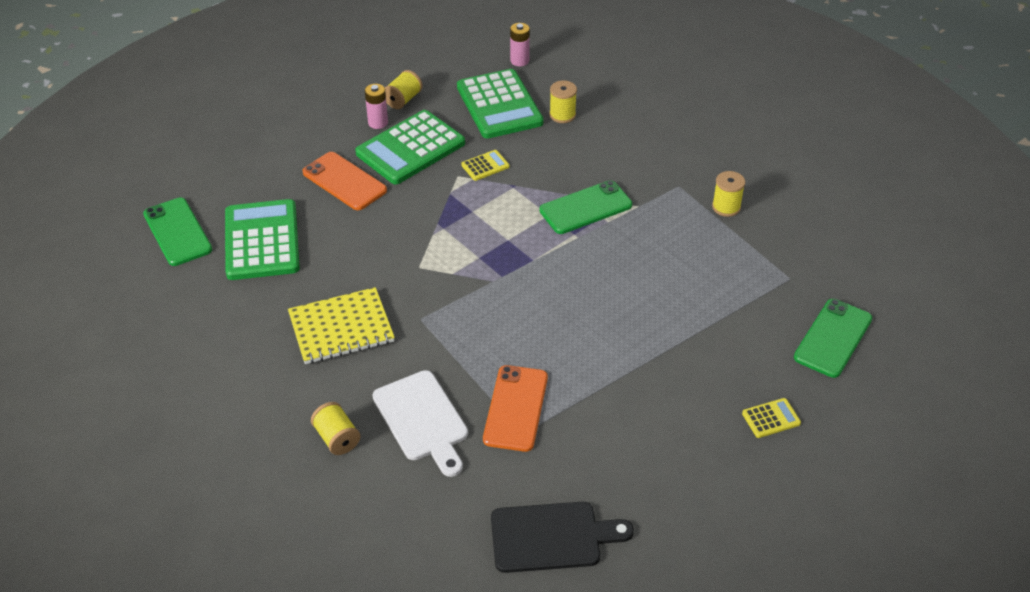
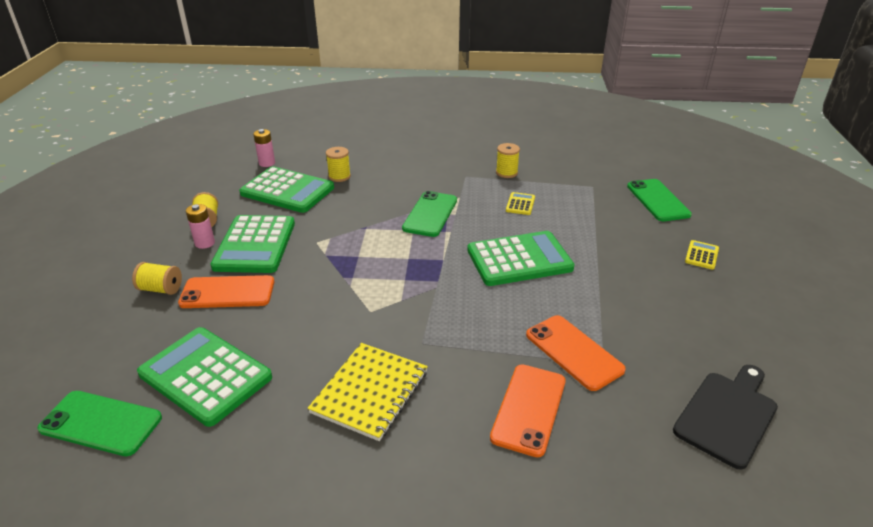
camera: 45 degrees left, 10 degrees down
(337, 438) = (489, 477): yellow spool -> yellow spool (161, 289)
(422, 420) = (529, 409): white cutting board -> orange phone
(485, 166) = (328, 227): yellow calculator -> yellow calculator (520, 204)
(595, 304) = (519, 259): none -> green calculator

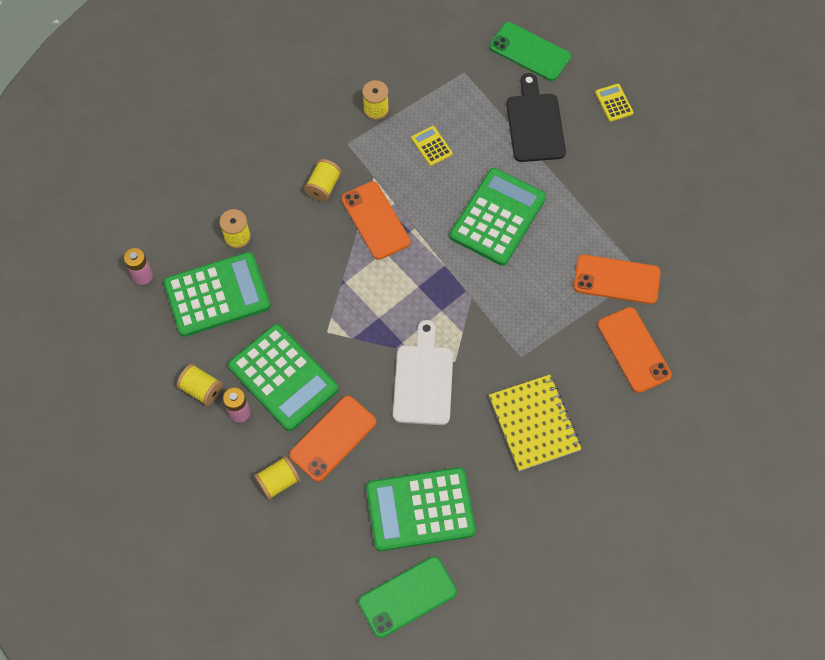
camera: 45 degrees left, 30 degrees up
(333, 305) = (423, 380): none -> white cutting board
(422, 184) = (323, 186): none -> yellow spool
(430, 214) = (375, 220): green phone -> orange phone
(727, 415) = (737, 255): black cutting board -> black cutting board (534, 124)

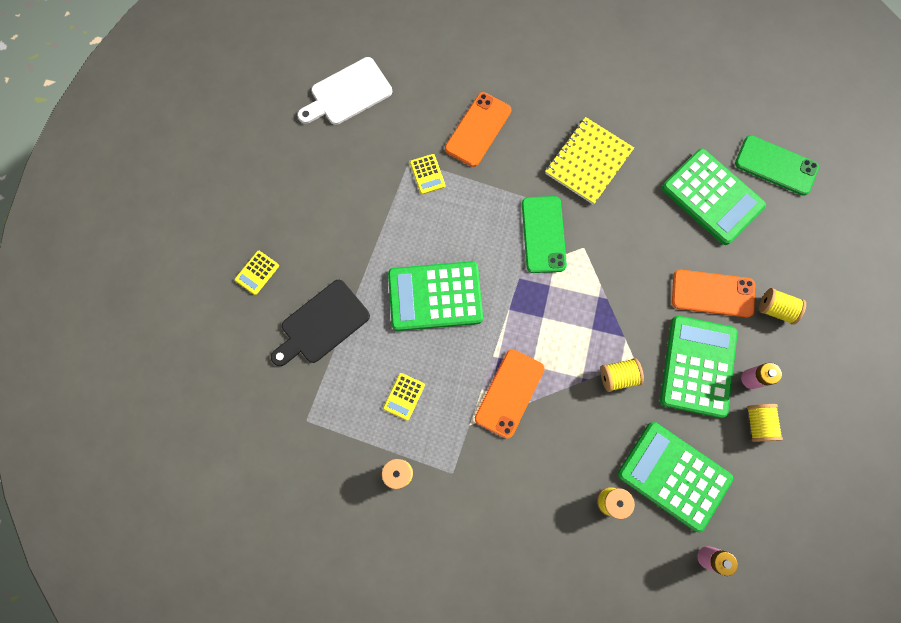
camera: 125 degrees left, 10 degrees up
(323, 186) = (509, 462): yellow spool -> yellow spool (618, 376)
(423, 380) = (616, 260): white cutting board -> white cutting board (348, 94)
(529, 52) = (246, 377): green phone -> green phone (543, 234)
(616, 279) = (427, 174): orange phone -> yellow calculator

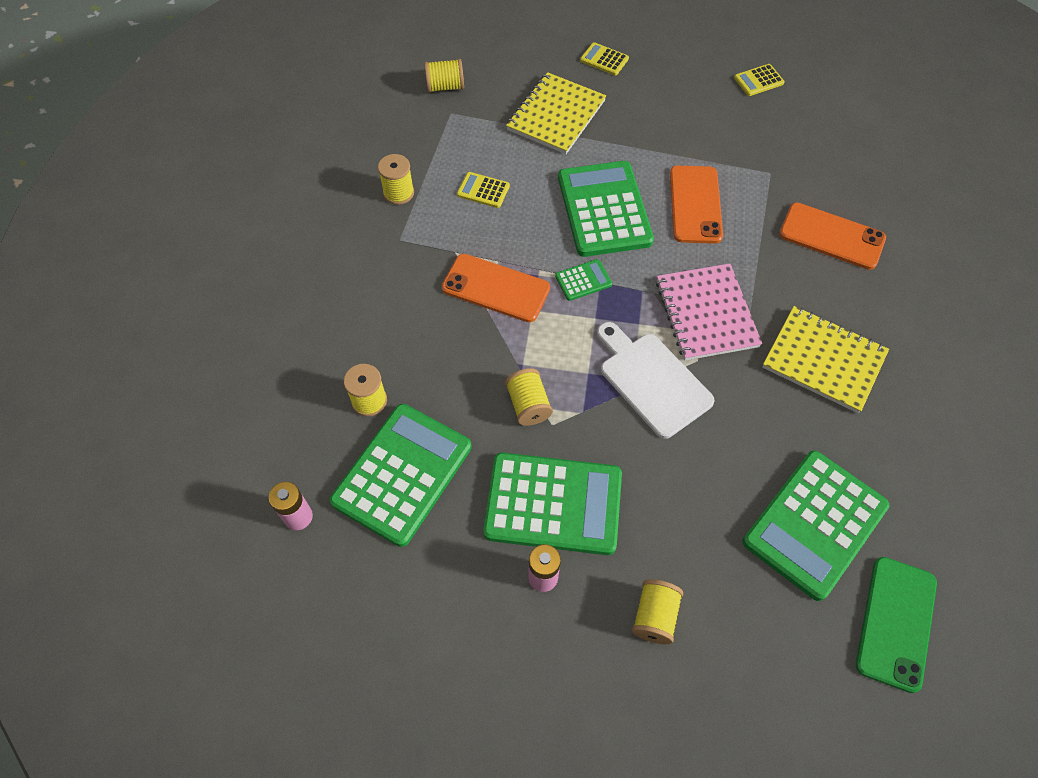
camera: 85 degrees right, 15 degrees down
(322, 324) = (556, 115): black cutting board -> yellow notebook
(348, 94) = (837, 111): white cutting board -> white cutting board (651, 381)
(427, 174) = (756, 191): yellow calculator -> yellow calculator (758, 80)
(506, 322) = (583, 280): none -> green calculator
(543, 234) = (706, 313): green phone -> pink notebook
(712, 293) = (663, 524): orange phone -> orange phone (695, 204)
(758, 423) = (479, 586): yellow spool -> yellow spool (445, 87)

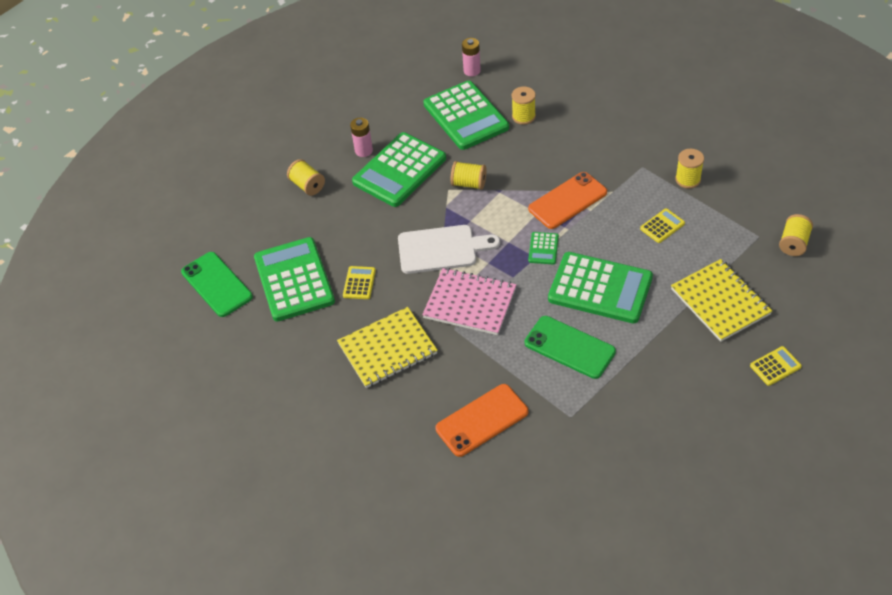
camera: 125 degrees right, 10 degrees down
(695, 204) = (569, 347): orange phone -> green phone
(758, 80) = (685, 474): yellow calculator -> yellow calculator (359, 283)

